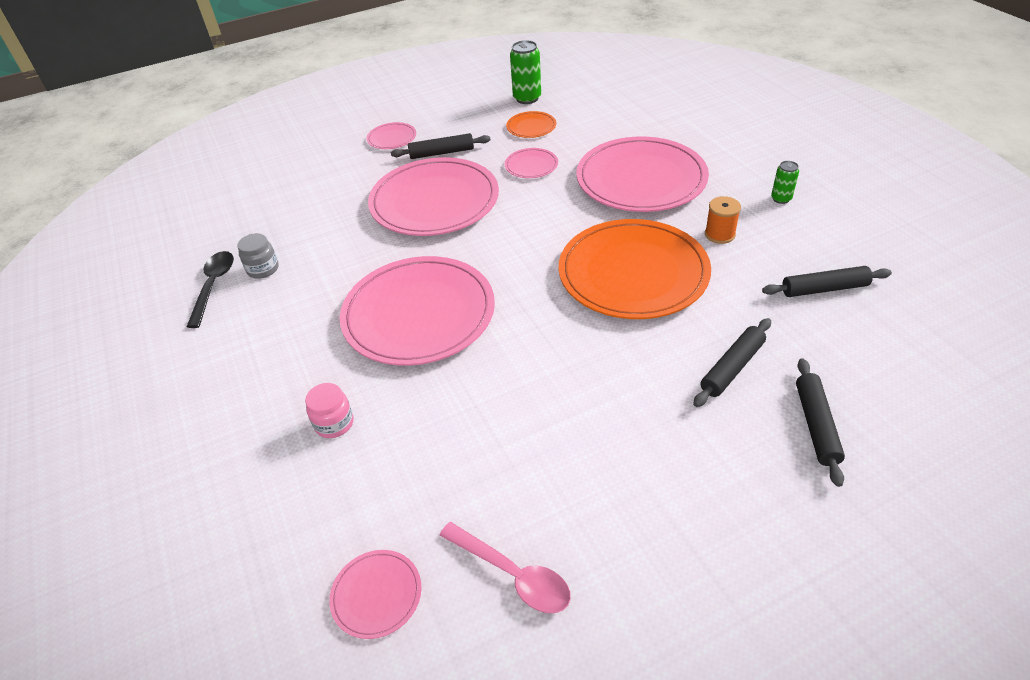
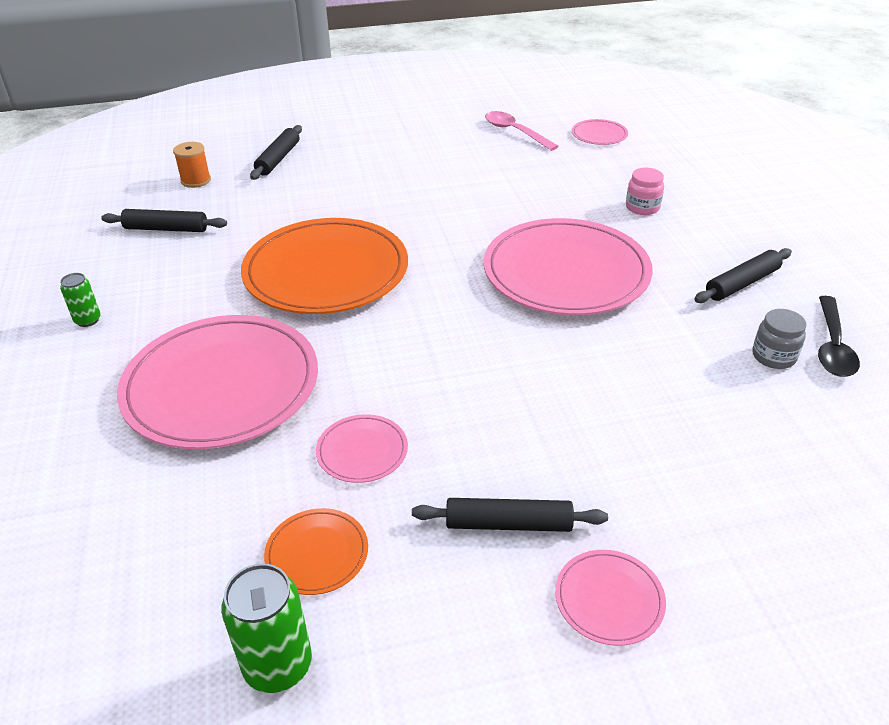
camera: 170 degrees left, 5 degrees down
(434, 201) = (534, 414): pink plate -> none
(719, 234) = (201, 293): orange spool -> orange spool (196, 180)
(732, 368) = (303, 193): black rolling pin -> black rolling pin (742, 283)

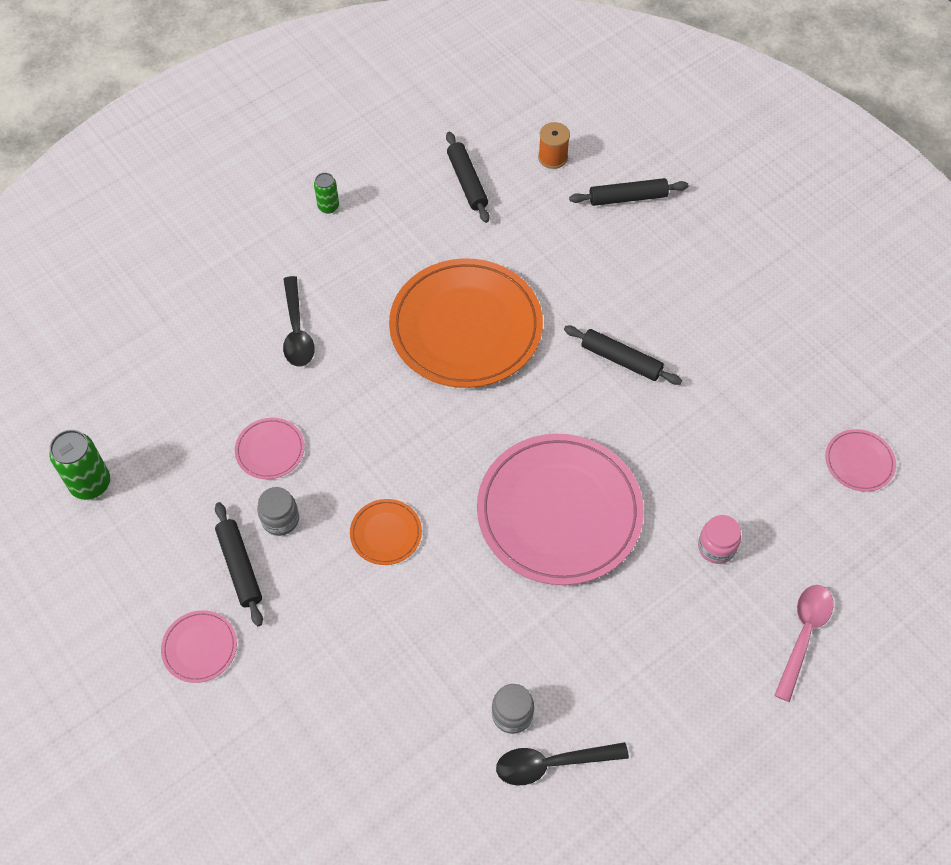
camera: 65 degrees right, 20 degrees up
(221, 386) = (297, 331): pink plate -> black spoon
(317, 554) = (173, 465): orange plate -> orange plate (386, 533)
(463, 467) = (280, 519): none -> grey jar
(515, 132) = (813, 377): pink spoon -> pink spoon (803, 635)
(742, 283) = (618, 669): black rolling pin -> black rolling pin (621, 360)

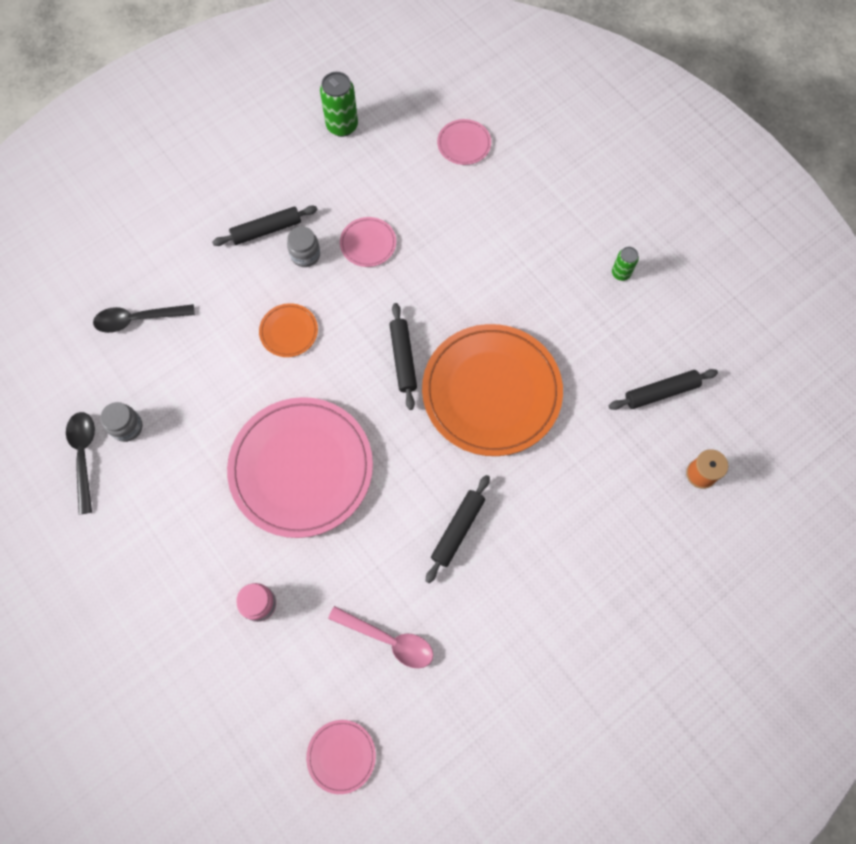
camera: 90 degrees right, 10 degrees up
(199, 647) = (204, 209): pink plate -> pink plate (464, 144)
(297, 331) = (484, 256): black spoon -> black spoon (138, 319)
(628, 198) = (655, 547): black rolling pin -> black rolling pin (403, 359)
(803, 635) = (169, 675): pink spoon -> pink spoon (388, 640)

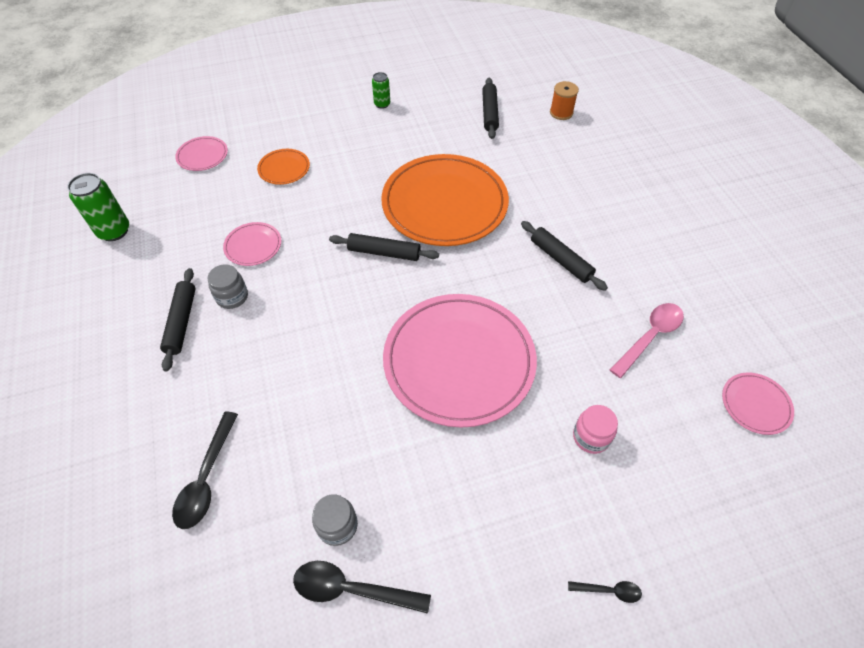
camera: 70 degrees left, 15 degrees down
(128, 646) = (609, 590): none -> black spoon
(289, 331) = (307, 333): orange plate -> orange plate (284, 168)

